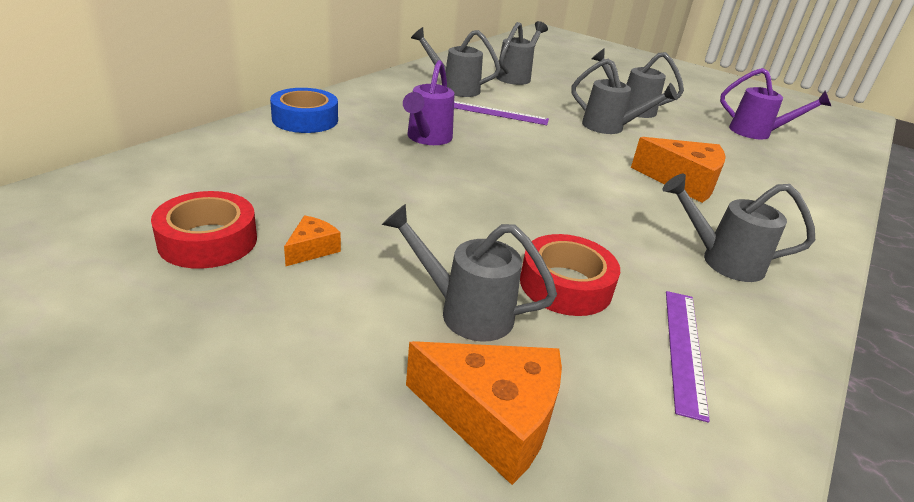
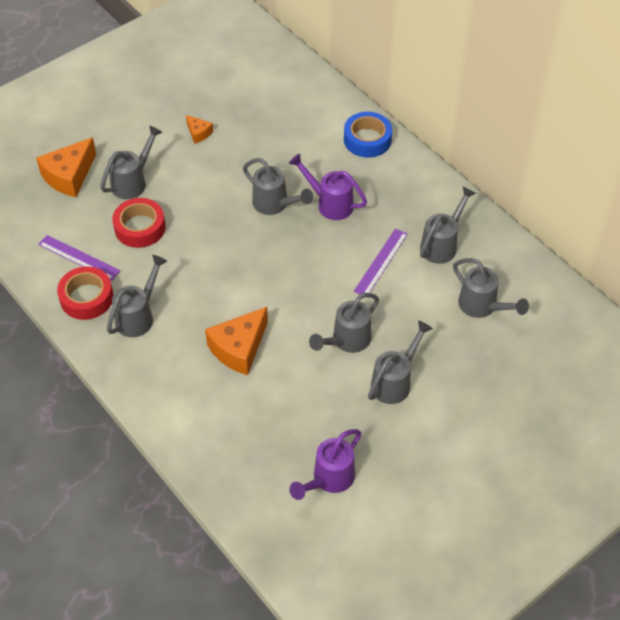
camera: 110 degrees right, 20 degrees up
(208, 240) = (215, 97): red tape -> red tape (86, 298)
(448, 172) = (275, 205): none -> grey watering can

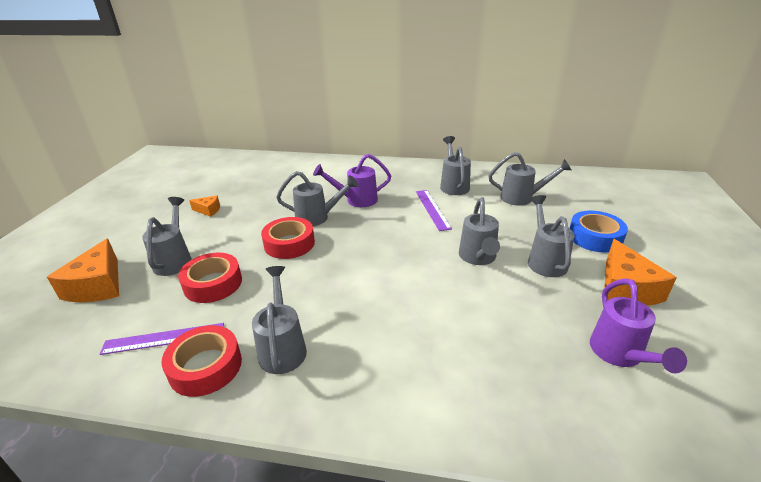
camera: 40 degrees left, 20 degrees down
(224, 222) = (289, 244): none -> red tape
(239, 348) = (408, 312): orange cheese -> orange cheese (625, 288)
(367, 139) = (339, 166): blue tape -> blue tape (595, 237)

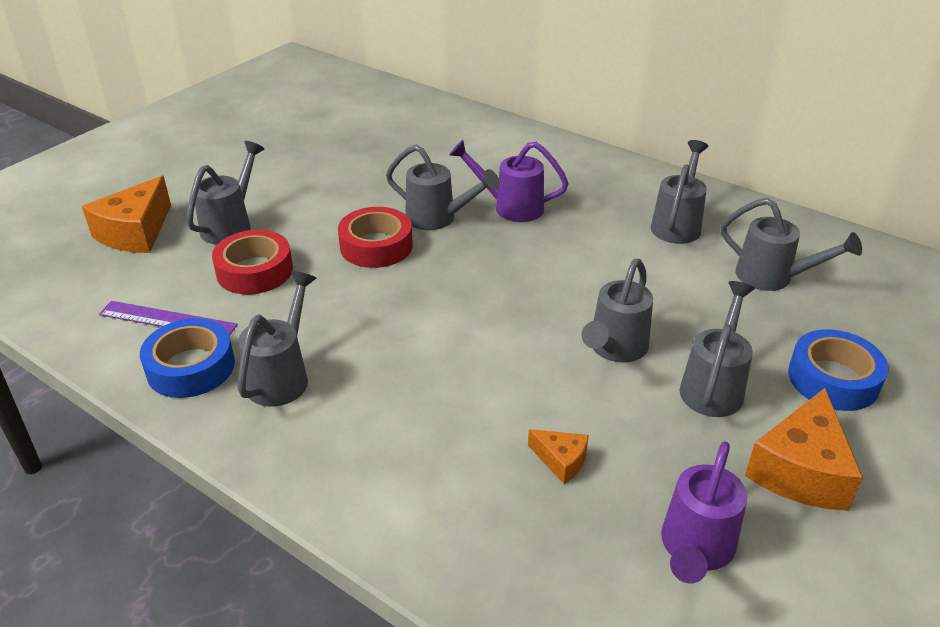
camera: 25 degrees right, 5 degrees up
(205, 366) = (191, 367): red tape -> blue tape
(208, 210) = (308, 167): orange cheese -> orange cheese (561, 461)
(432, 209) = (610, 254): purple ruler -> none

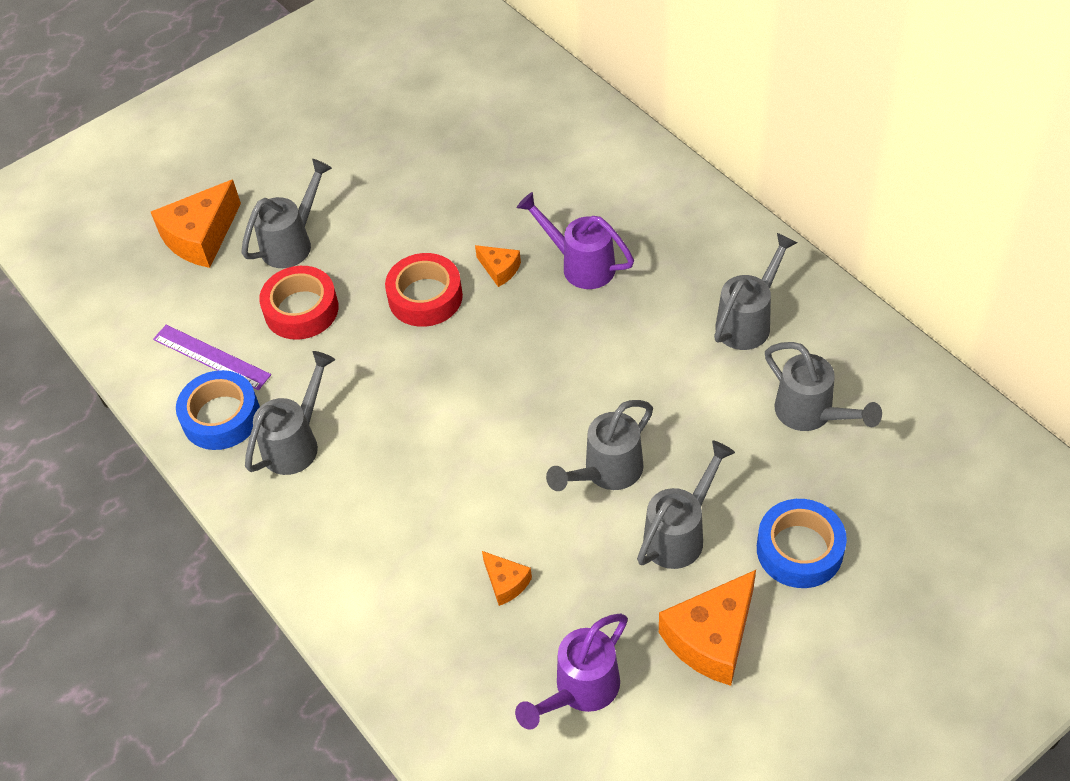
camera: 20 degrees right, 15 degrees up
(438, 219) = (499, 269): grey watering can -> orange cheese

